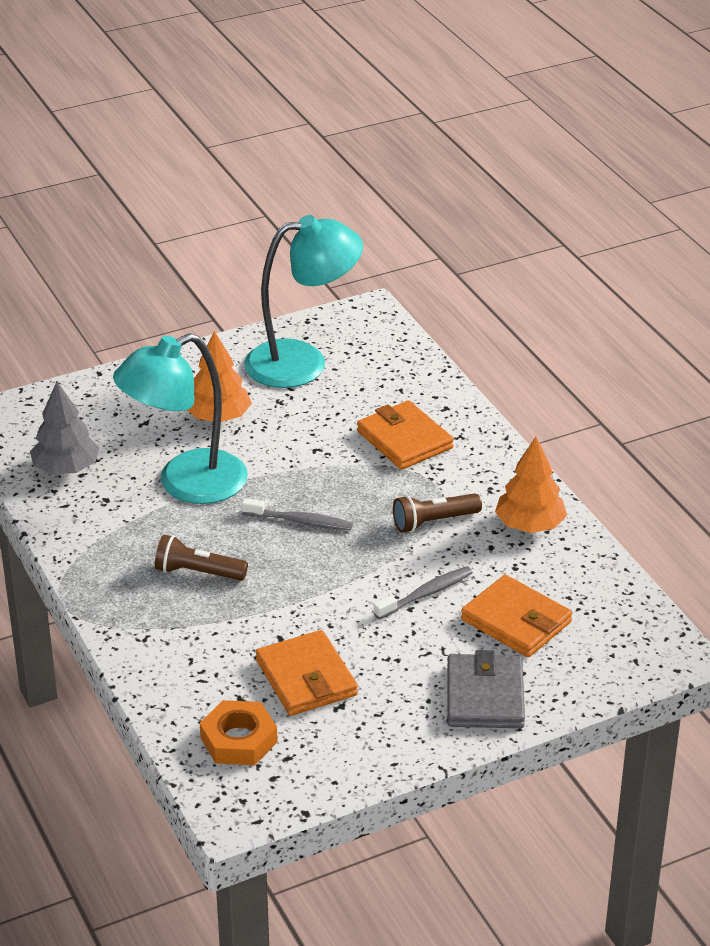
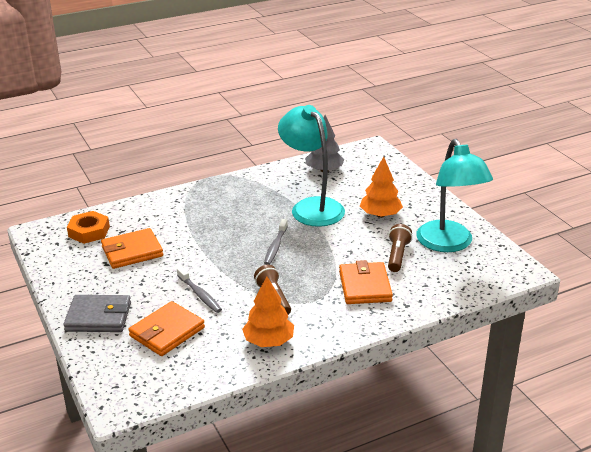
camera: 90 degrees right, 5 degrees down
(197, 572) = (229, 214): brown flashlight -> brown flashlight (397, 255)
(404, 440) = (365, 286): orange wallet -> orange wallet turned 60 degrees counterclockwise

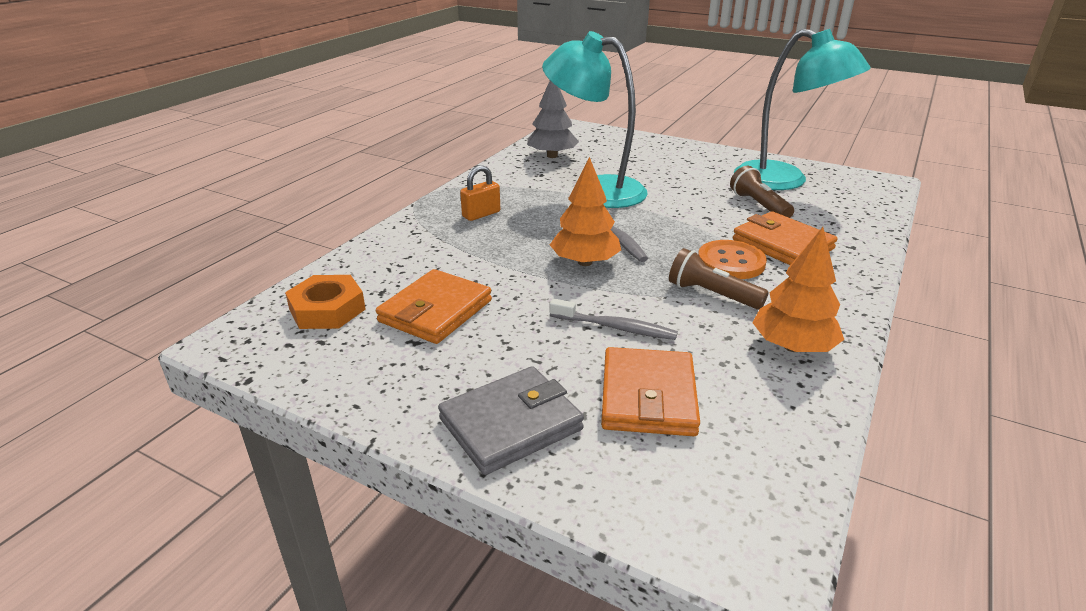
camera: 35 degrees left, 0 degrees up
(224, 201) = (481, 214): none -> orange padlock
(315, 285) = (731, 262): none -> orange button
(380, 215) = (677, 177): orange tree -> orange tree (585, 262)

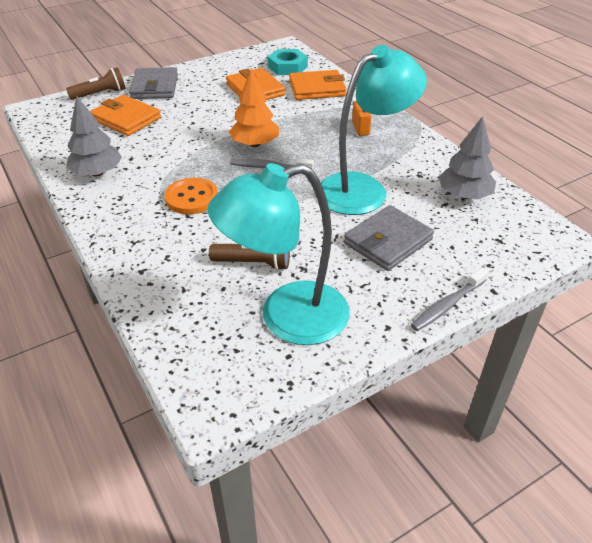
camera: 120 degrees right, 10 degrees up
(327, 309) = (287, 67): orange nut -> turquoise nut
(615, 327) = (181, 130): grey toothbrush -> grey toothbrush (447, 305)
(652, 169) = (388, 241): none -> grey wallet
(711, 294) = (169, 171): brown flashlight -> brown flashlight (100, 94)
(782, 244) = (185, 235): orange wallet -> orange wallet (317, 88)
(792, 346) = (97, 173): orange tree -> grey tree

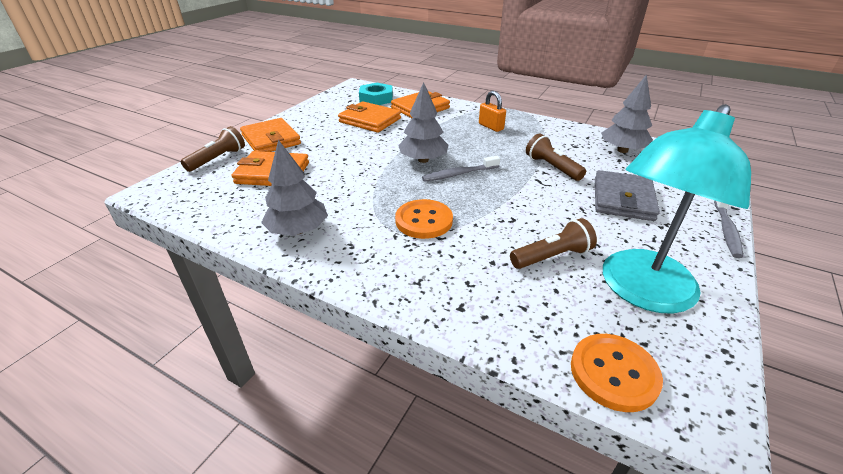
camera: 30 degrees left, 5 degrees down
(155, 87) = (271, 140): grey wallet -> orange wallet
(187, 355) = (613, 373): none -> orange button
(255, 144) = (423, 160): orange tree -> grey tree
(363, 188) = (551, 167): turquoise lamp -> brown flashlight

